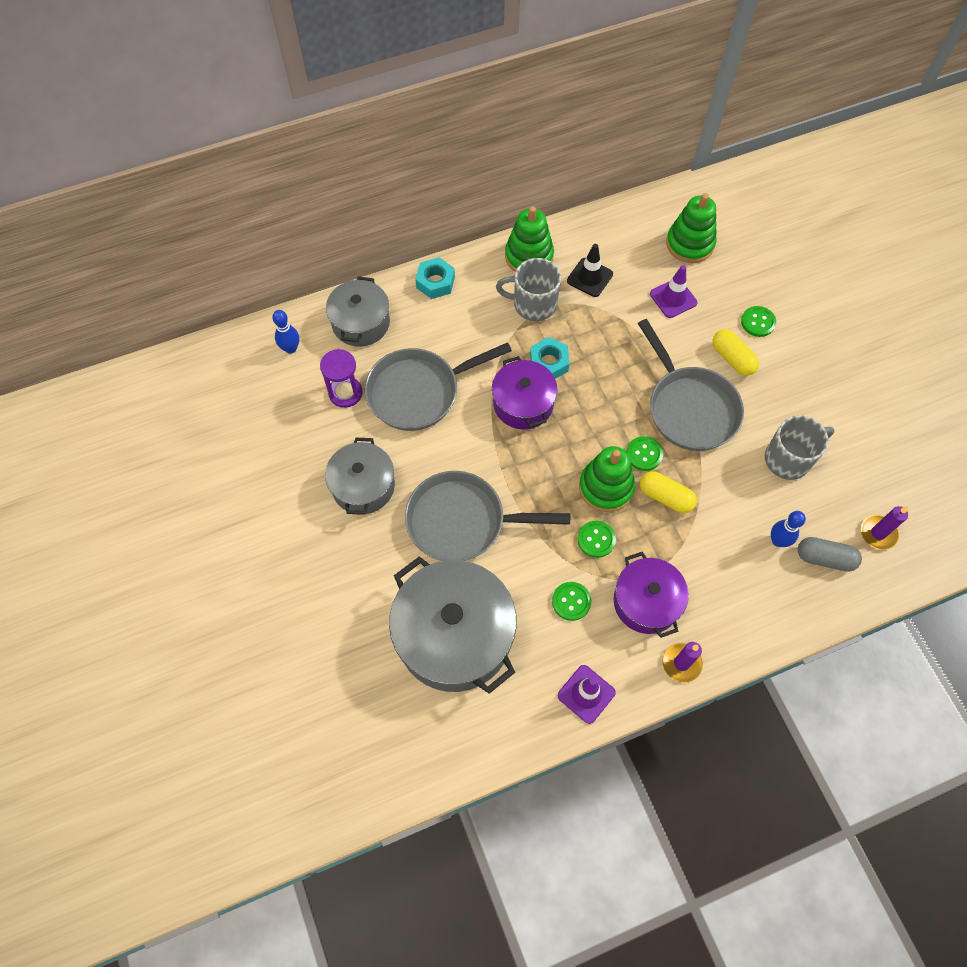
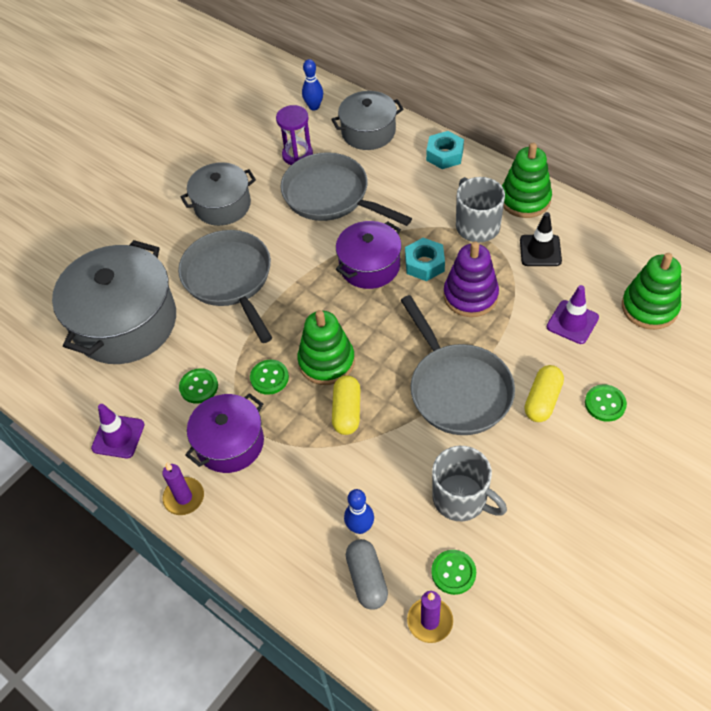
camera: 65 degrees right, 10 degrees down
(604, 349) = (470, 296): none -> purple stacking toy
(644, 454) = (380, 375): green button -> green button (453, 572)
(689, 408) = (457, 389): grey pan -> grey pan turned 60 degrees counterclockwise

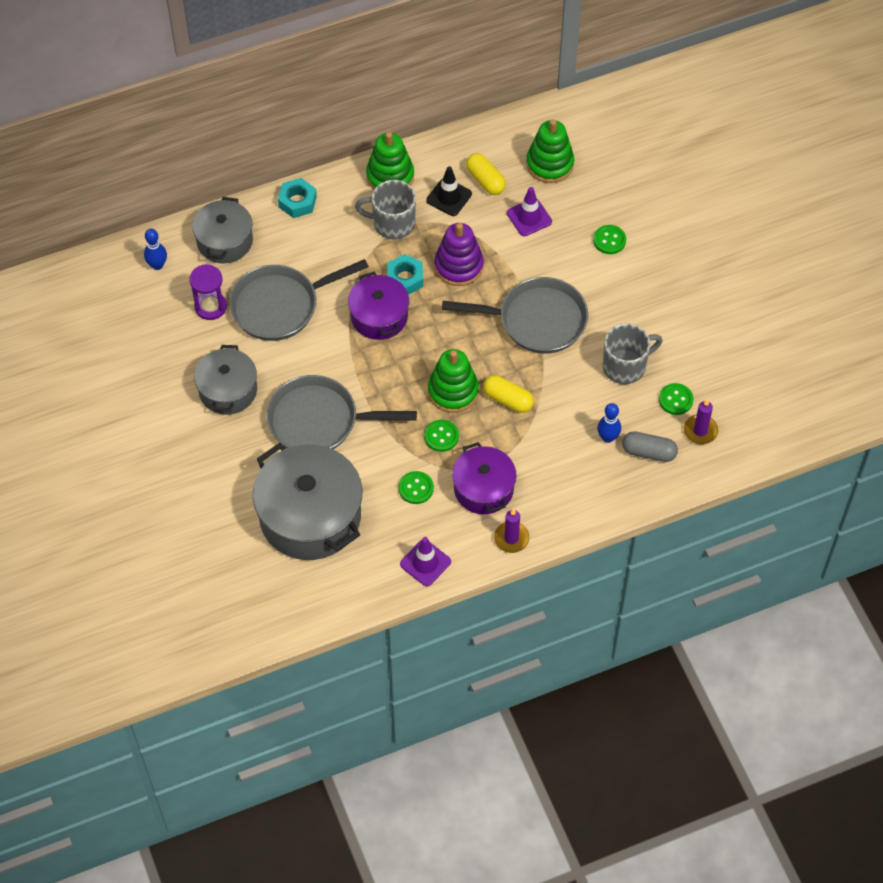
camera: 65 degrees left, 5 degrees up
(542, 400) = (581, 275): yellow capsule -> yellow capsule (485, 180)

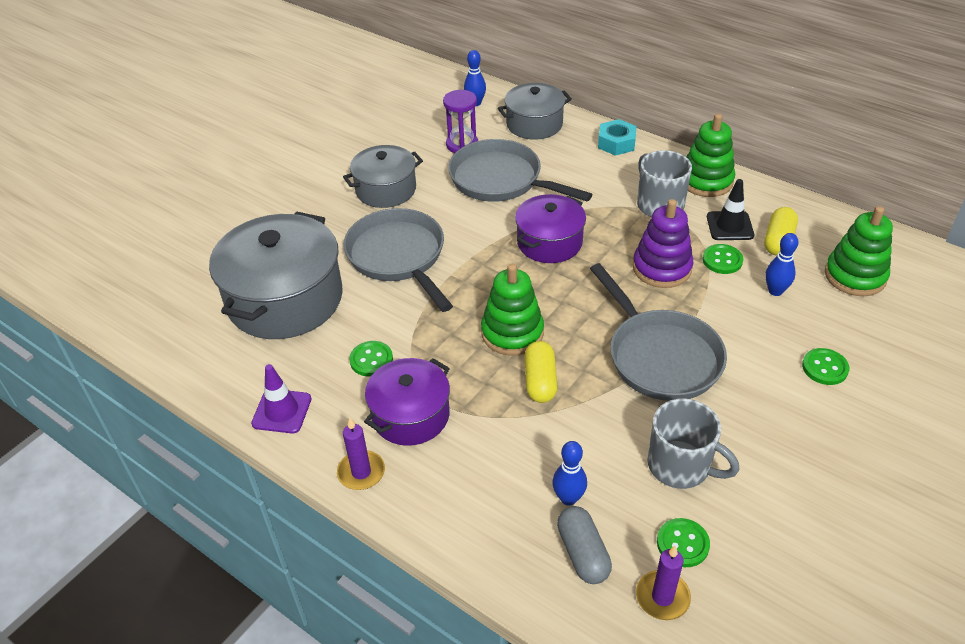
camera: 60 degrees right, 15 degrees down
(405, 278) = (608, 240): turquoise nut -> none
(441, 436) = (450, 350): green button -> green button (722, 260)
(529, 217) = (775, 291): purple traffic cone -> blue bowling pin

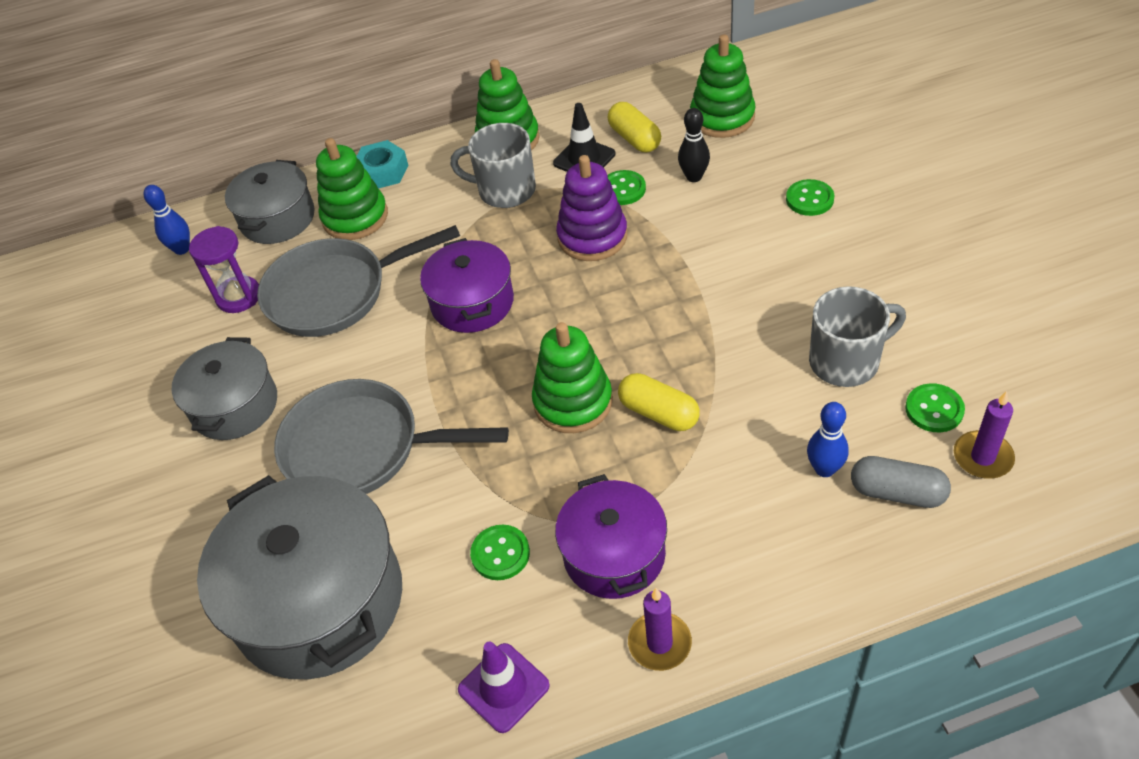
camera: 50 degrees left, 5 degrees up
(567, 154) = (355, 217): none -> green stacking toy
(660, 356) = (704, 302): grey pan -> none
(775, 291) = (694, 177): blue bowling pin -> black bowling pin

